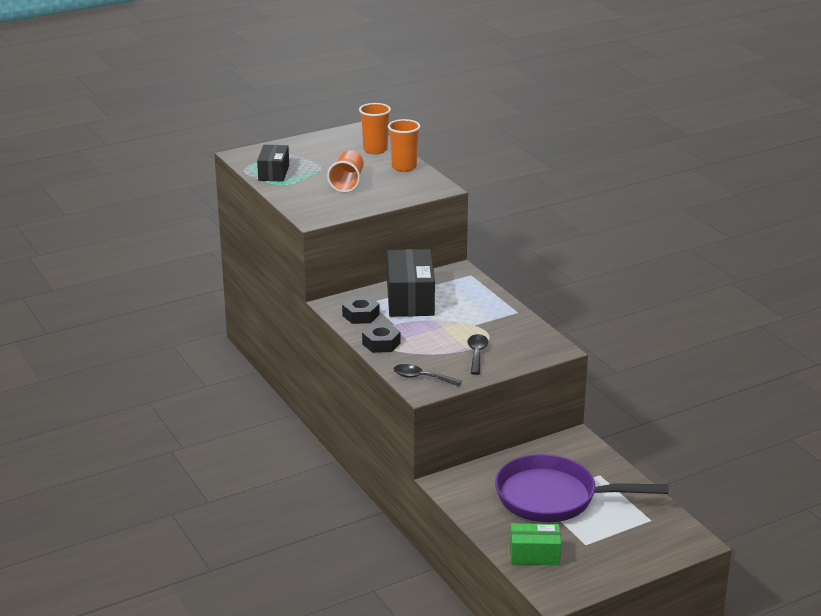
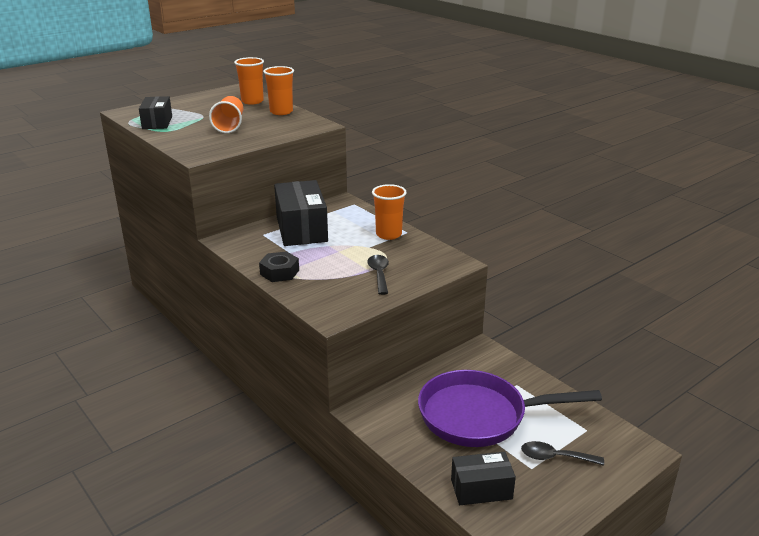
camera: 10 degrees left, 0 degrees up
(361, 315) = (255, 247): black nut -> none
(421, 378) = (328, 303): black spoon -> black spoon (555, 457)
(498, 313) = (388, 234): none -> orange cup
(534, 555) = (481, 489): green box -> black box

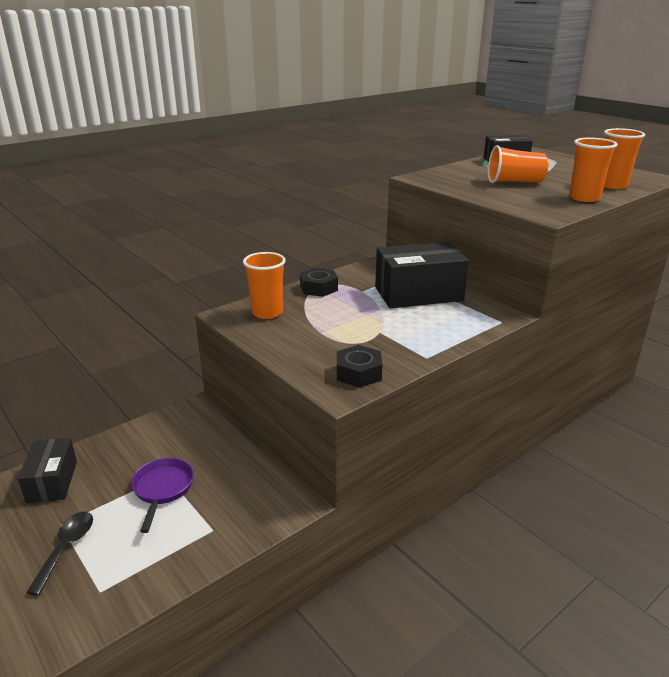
camera: 90 degrees right, 0 degrees up
(379, 274) = (312, 338): black spoon -> none
(388, 234) = (416, 344): orange cup -> orange cup (267, 313)
(431, 256) = (358, 373): none -> black nut
(479, 416) = (162, 489): purple pan -> purple pan, size x0.49

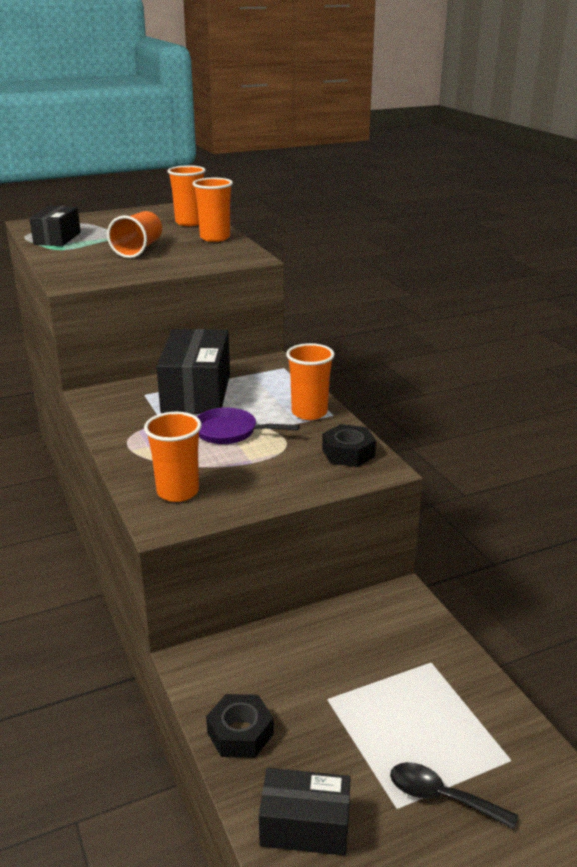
camera: 75 degrees left, 0 degrees up
(162, 489) = (354, 702): purple pan -> purple pan (230, 432)
(318, 288) = (133, 448): black nut -> black nut (240, 733)
(421, 345) = (309, 413): none -> orange cup

